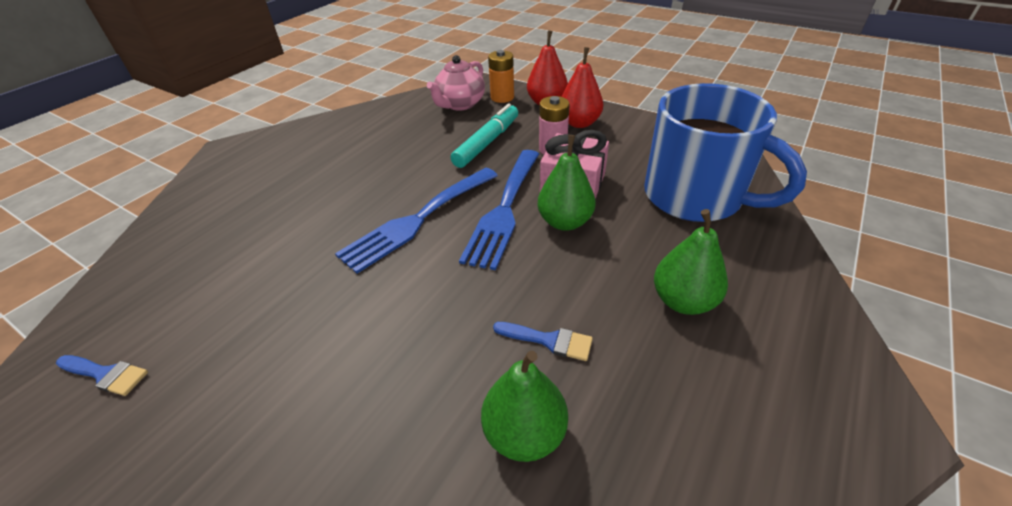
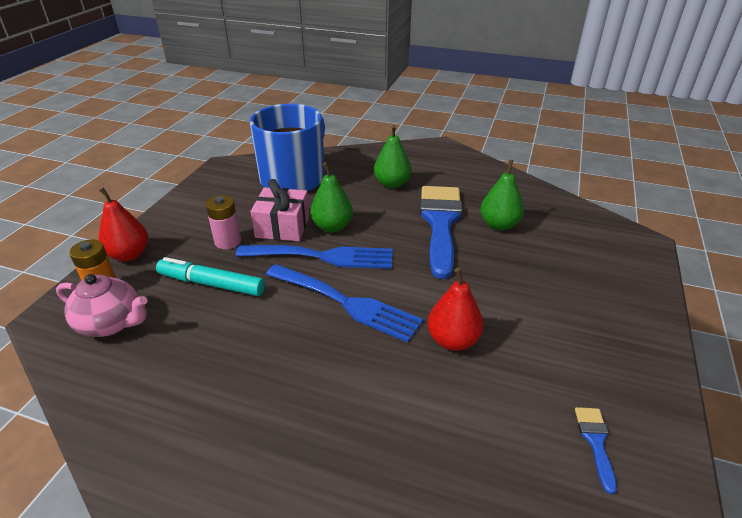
camera: 105 degrees left, 5 degrees down
(549, 340) = (440, 223): blue brush -> blue brush, size x2.48
(579, 123) = (180, 230): red pear -> red pear (453, 340)

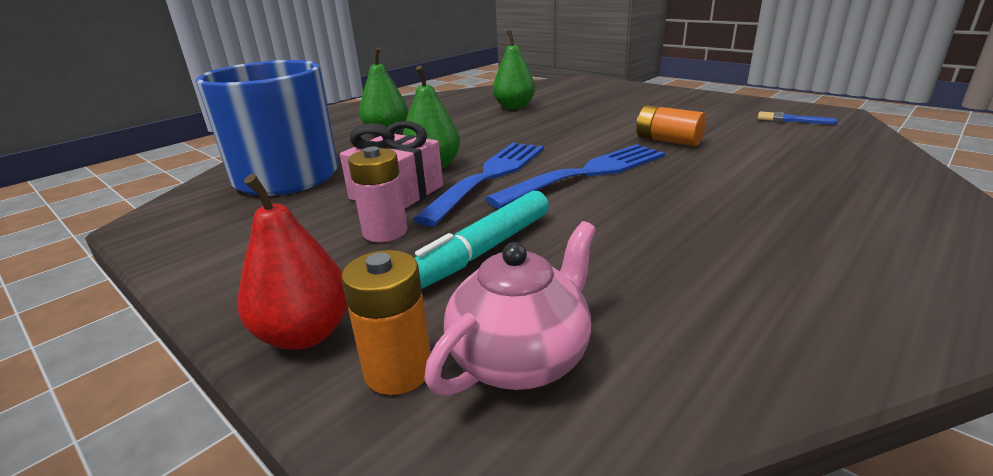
camera: 65 degrees left, 10 degrees down
(440, 223) = (487, 123): blue brush -> none
(453, 340) = (668, 140): red pear -> orange battery

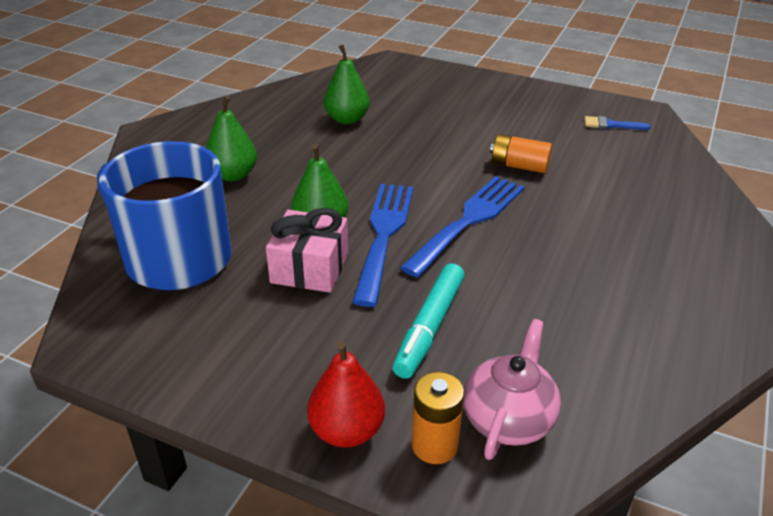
camera: 20 degrees left, 10 degrees up
(385, 232) = (334, 319): pink battery -> none

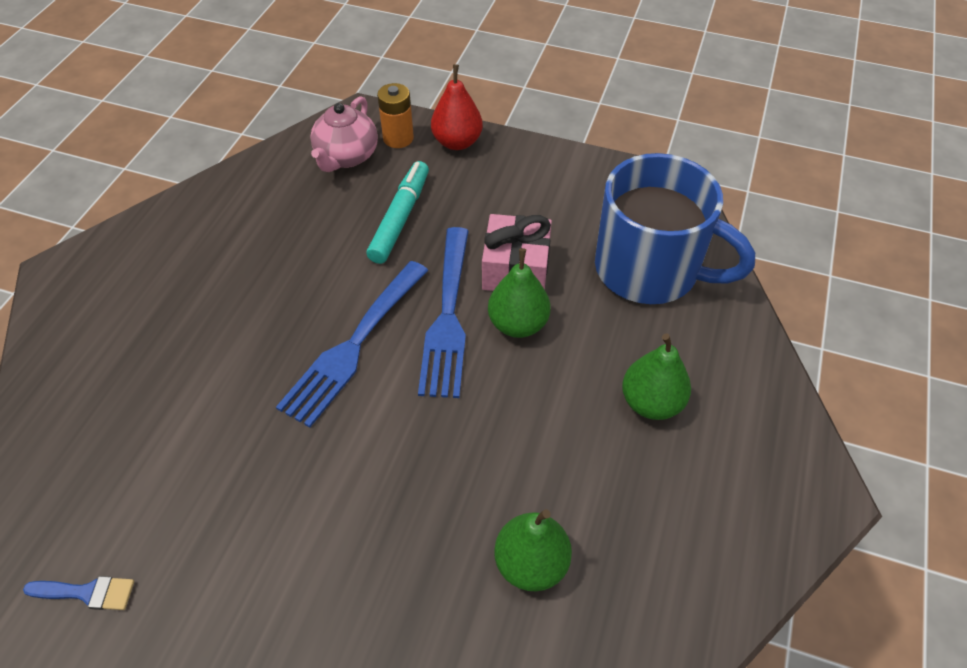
camera: 175 degrees right, 15 degrees up
(519, 166) = (271, 459): orange battery -> none

